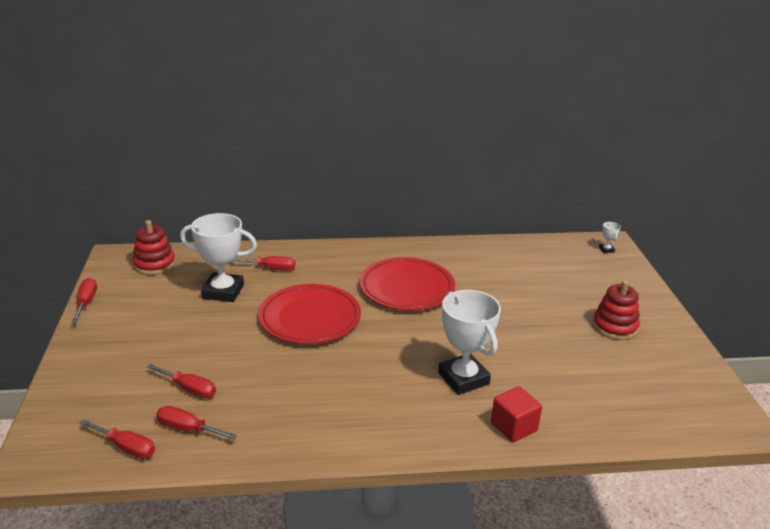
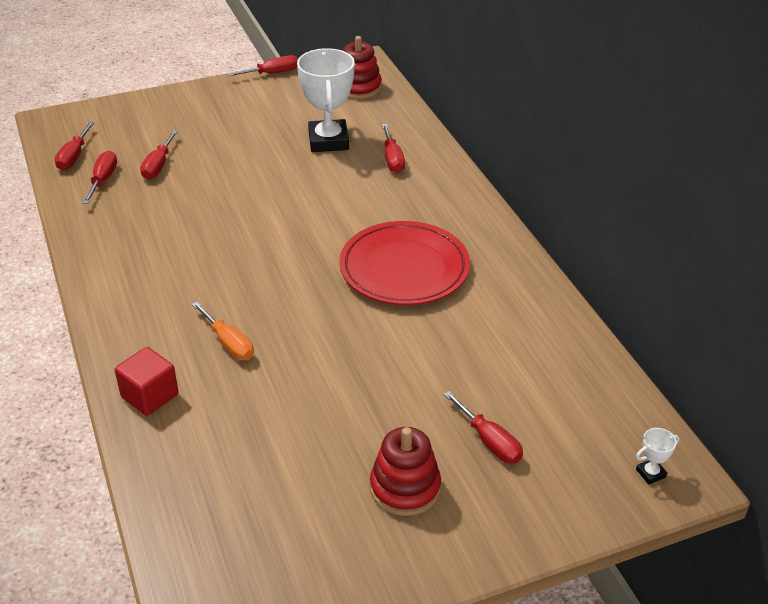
camera: 75 degrees right, 10 degrees up
(310, 318) = (303, 208): red plate -> none
(463, 378) = (229, 343): white trophy -> orange screwdriver
(578, 291) = (489, 441): none -> red screwdriver

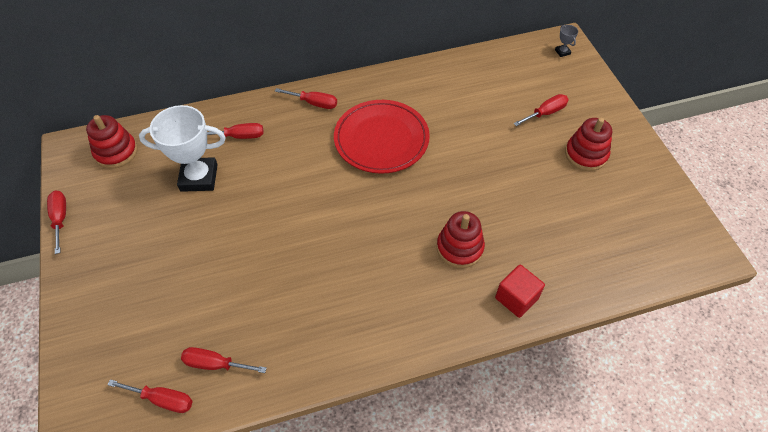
camera: 85 degrees left, 15 degrees up
(158, 165) = (202, 314): red screwdriver -> red screwdriver (314, 103)
(229, 343) = (459, 248): orange screwdriver -> red stacking toy
(650, 473) = (562, 52): white trophy -> grey trophy

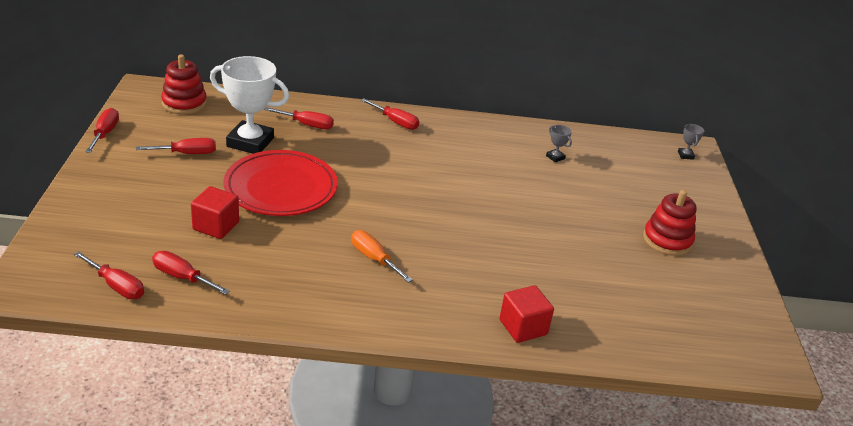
camera: 15 degrees right, 20 degrees down
(216, 291) = (216, 226): none -> red cube
(367, 272) = (374, 258): none -> orange screwdriver
(381, 139) = (448, 166): red plate -> red plate (281, 188)
(459, 248) = (483, 270): red stacking toy -> none
(462, 94) = (555, 157): none -> grey trophy
(545, 113) = (639, 196): red screwdriver -> red screwdriver (187, 153)

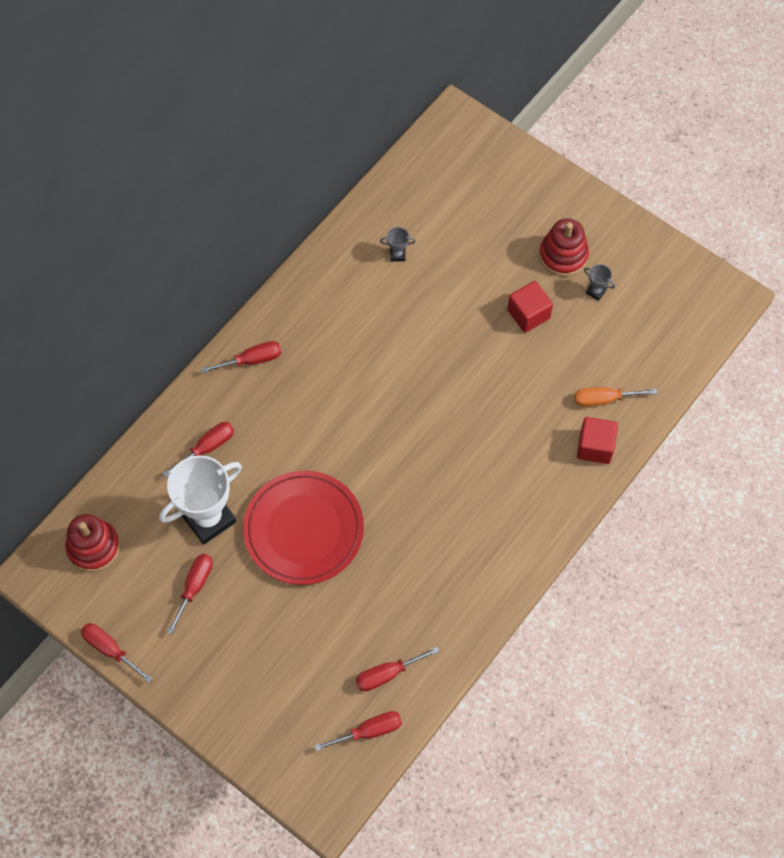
camera: 50 degrees left, 30 degrees up
(216, 226) = (330, 614): red cube -> red cube (528, 314)
(374, 258) = (450, 508): orange screwdriver -> orange screwdriver (603, 399)
(685, 155) = (462, 136): grey trophy -> grey trophy (596, 291)

